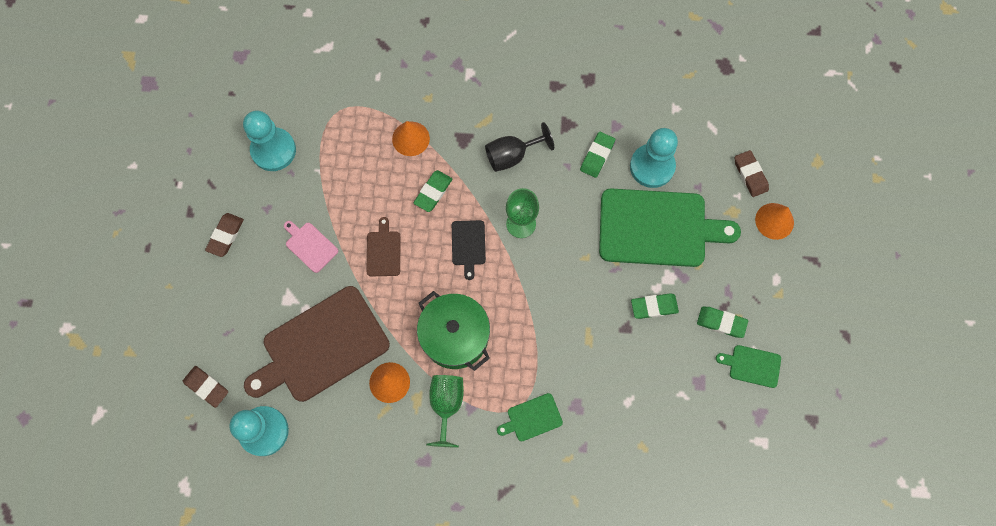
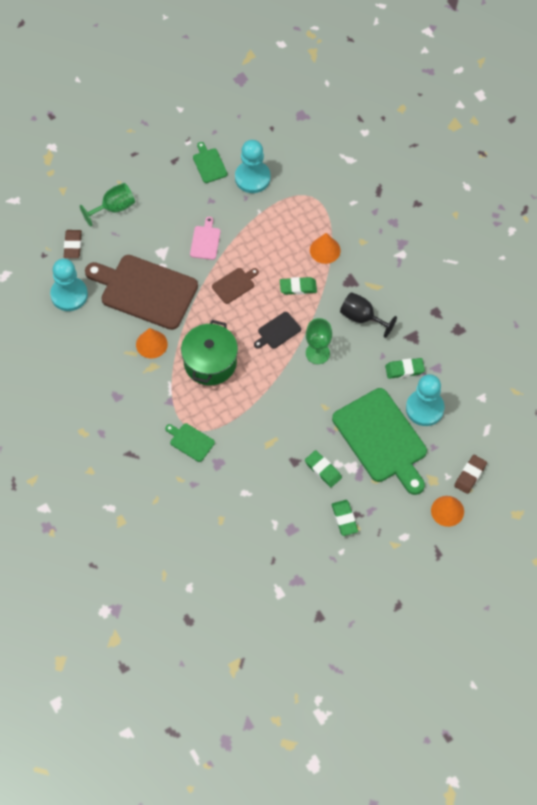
camera: 55 degrees right, 10 degrees down
(225, 236) = (175, 190): brown eraser -> none
(446, 404) = (162, 386): green goblet -> green goblet (113, 208)
(752, 365) = (329, 556): green cutting board -> green cutting board (209, 164)

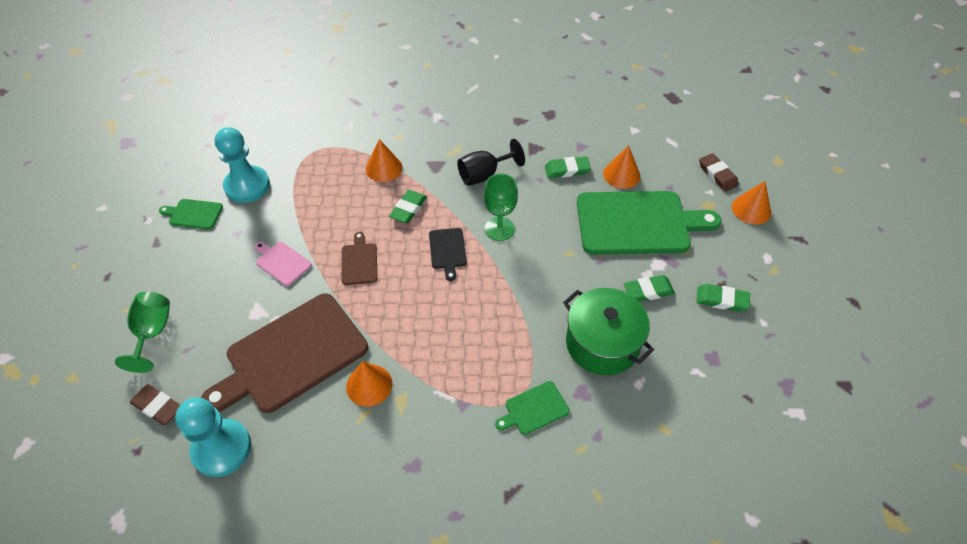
camera: 60 degrees left, 10 degrees down
(210, 362) = (440, 334): green pot -> green pot (602, 343)
(404, 369) = (567, 170): green eraser -> green eraser turned 60 degrees clockwise
(424, 408) = (621, 174): turquoise pawn -> orange cone

